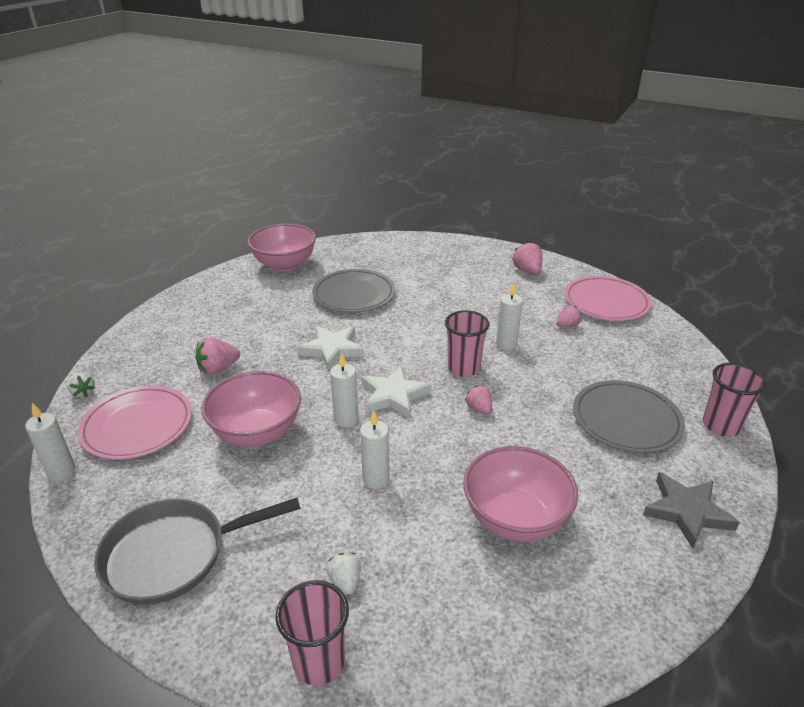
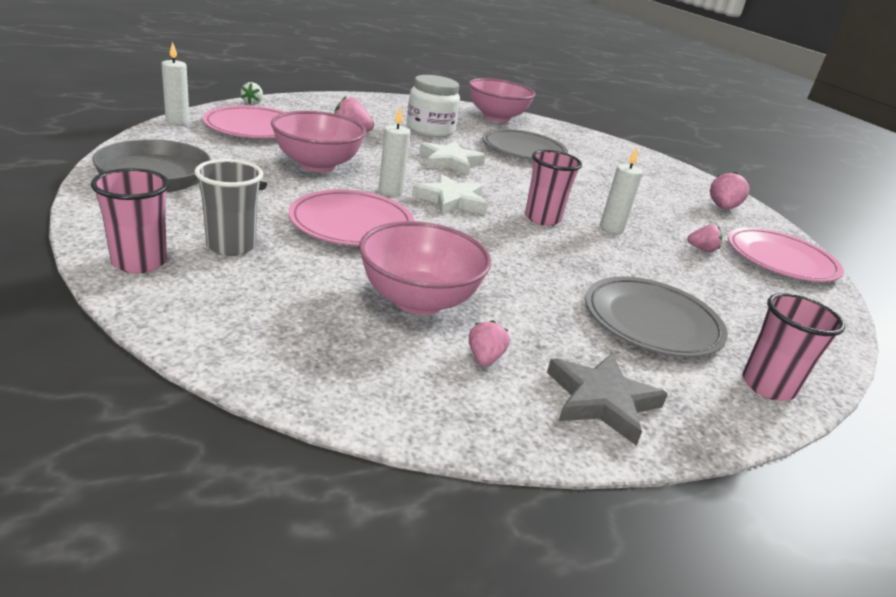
camera: 35 degrees right, 5 degrees down
(266, 319) = (430, 130): none -> white jar
(345, 581) = (231, 246): white strawberry -> grey cup
(376, 479) = (351, 223): white candle -> pink plate
(479, 408) = (511, 241): pink strawberry -> pink strawberry (484, 358)

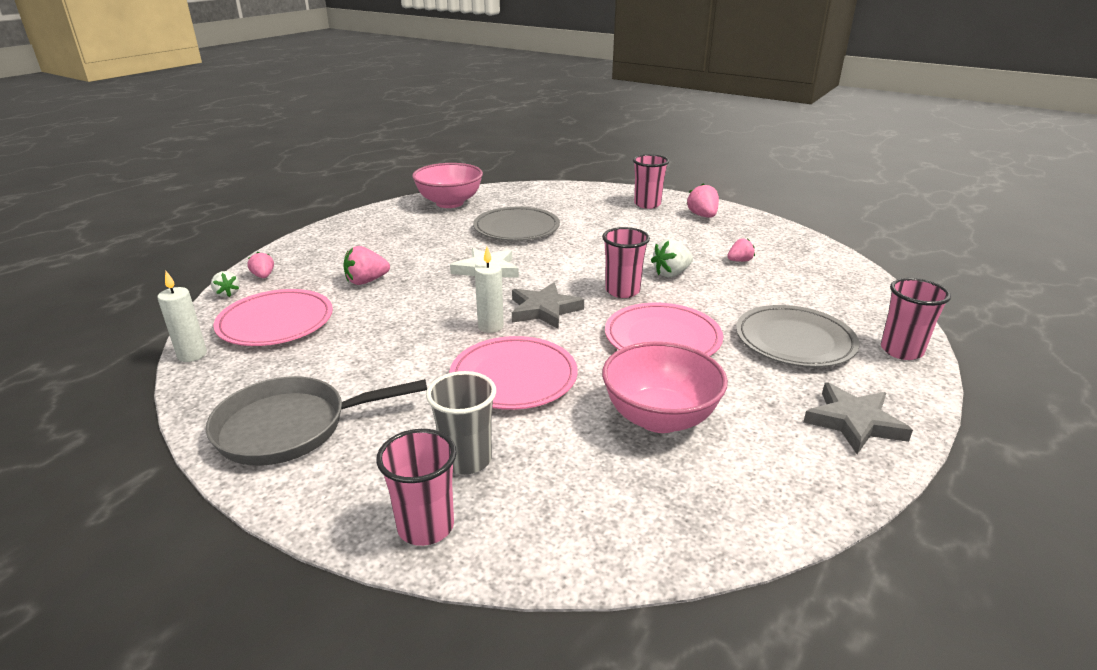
camera: 30 degrees left, 0 degrees up
(317, 165) = (396, 333): pink bowl -> none
(430, 130) = (422, 244): white jar -> none
(451, 200) = (544, 310): white star -> grey star
(484, 358) = (761, 437): pink strawberry -> pink strawberry (263, 276)
(611, 228) = (671, 273): white candle -> white strawberry
(677, 180) = (647, 204): none -> pink cup
(781, 259) = (784, 243): pink plate -> pink plate (662, 338)

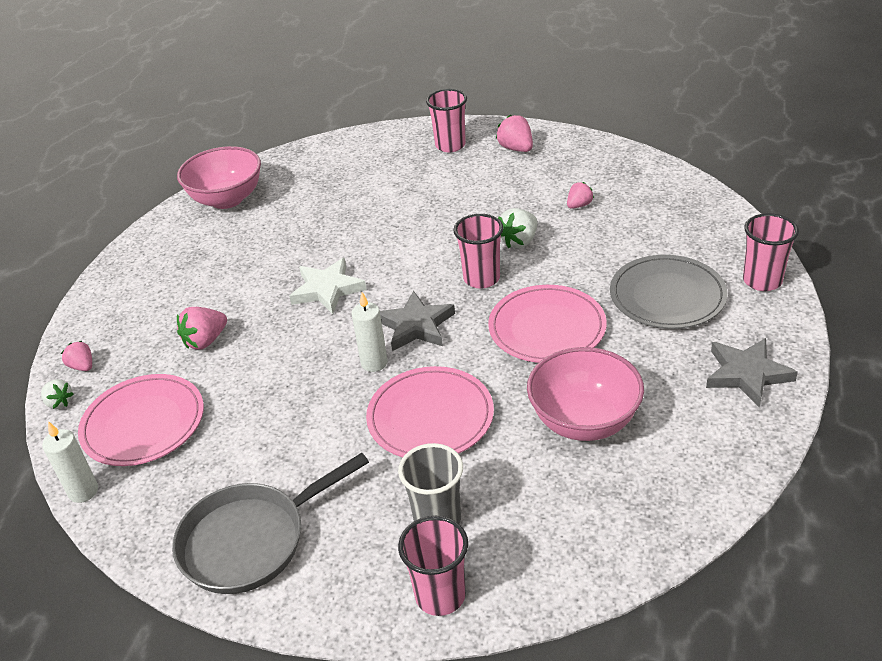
camera: 15 degrees left, 10 degrees up
(516, 228) = (326, 219): grey plate -> none

